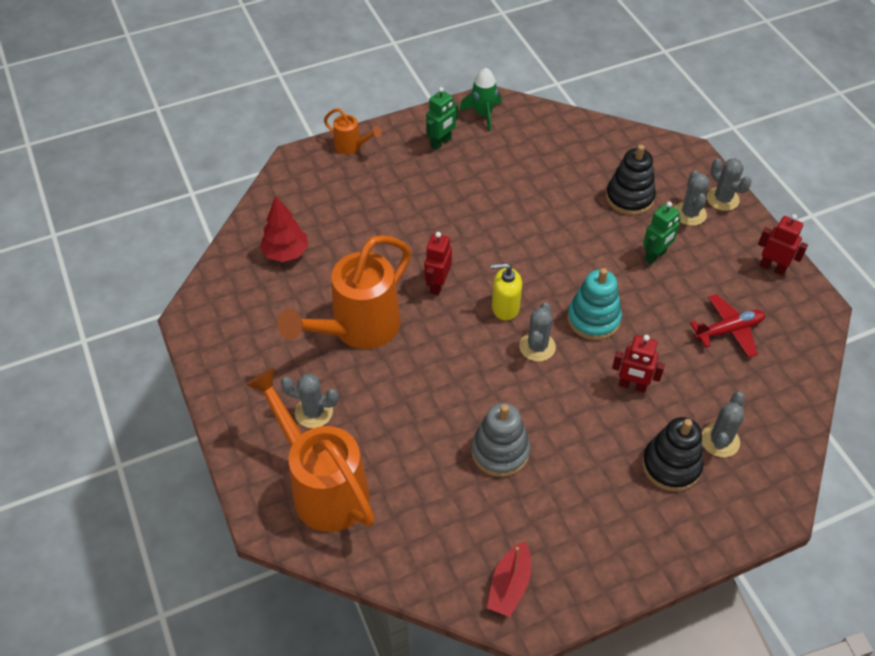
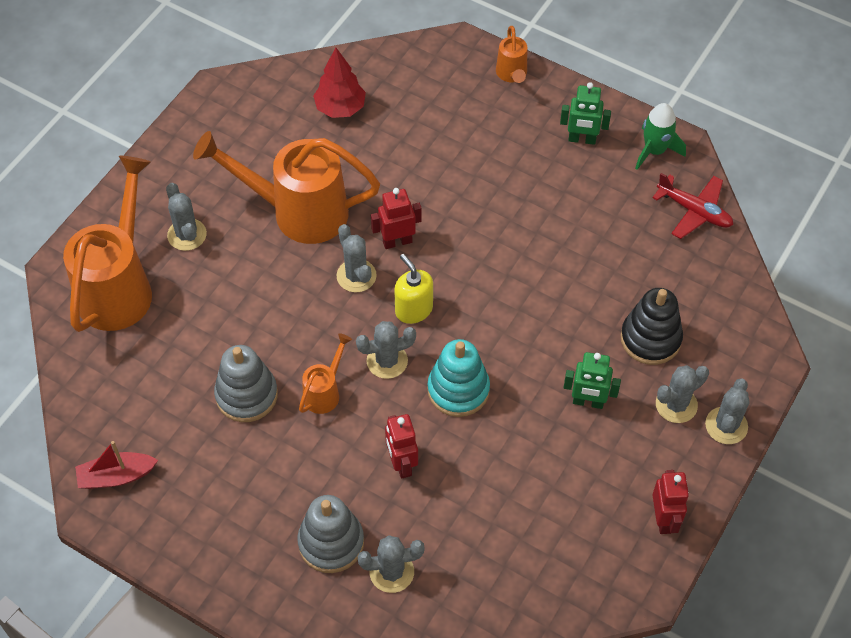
camera: 55 degrees right, 5 degrees up
(447, 325) = (356, 276): none -> grey cactus
(535, 399) = (324, 392): none -> orange watering can
(671, 465) = (331, 542): black stacking toy -> grey stacking toy
(728, 330) = (540, 516): red plane -> red plane (694, 211)

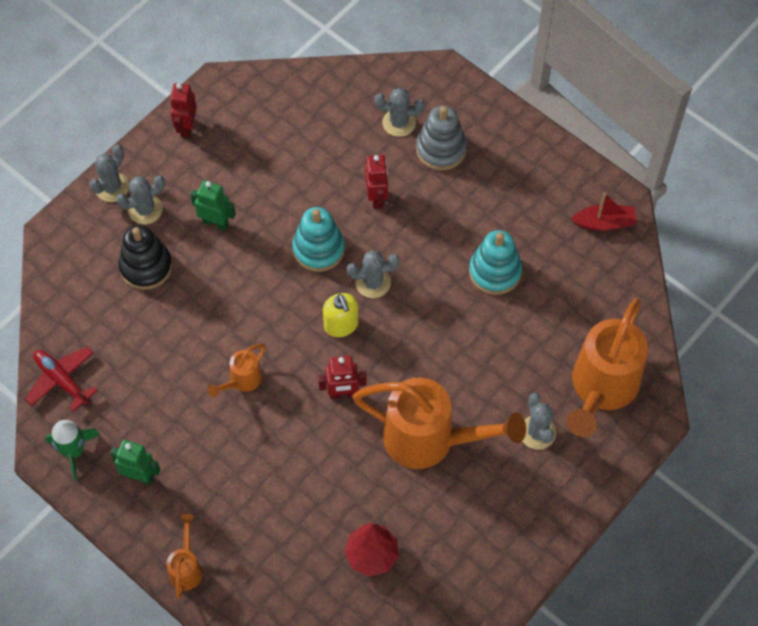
camera: 170 degrees left, 5 degrees up
(246, 395) = (495, 272): grey stacking toy -> turquoise stacking toy
(324, 392) = (429, 264): orange watering can -> orange watering can (242, 381)
(356, 276) = (386, 365): grey cactus -> none

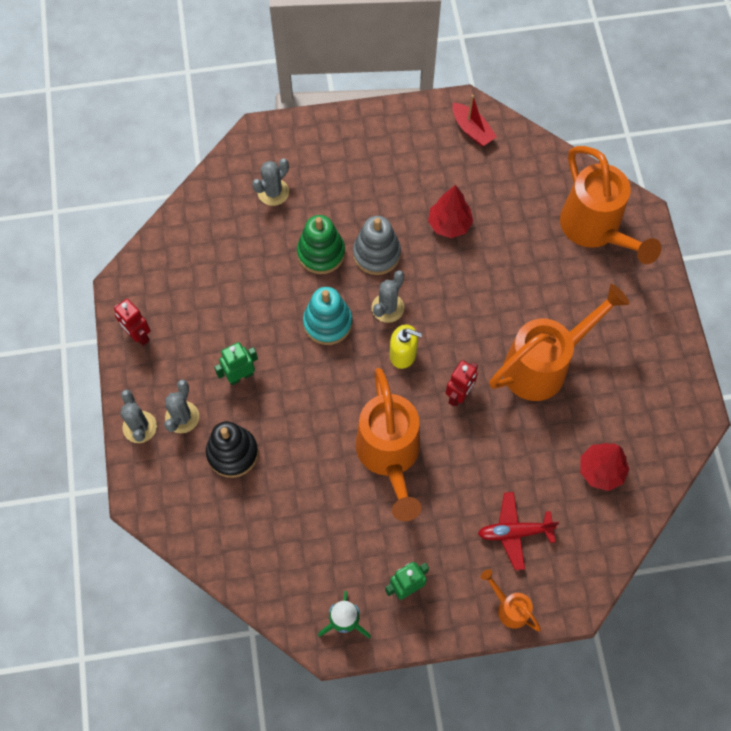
camera: 50 degrees left, 5 degrees up
(62, 380) = (275, 586): red plane -> red plane (514, 532)
(242, 381) = (389, 456): orange watering can -> orange watering can, size x2.17
(377, 198) = (321, 253): red robot -> green stacking toy
(441, 149) = (320, 182): grey stacking toy -> grey stacking toy (376, 254)
(495, 272) = (449, 224): turquoise stacking toy -> red tree
(537, 432) = (594, 293): grey cactus -> none
(604, 223) = (472, 130): red boat -> red boat turned 105 degrees clockwise

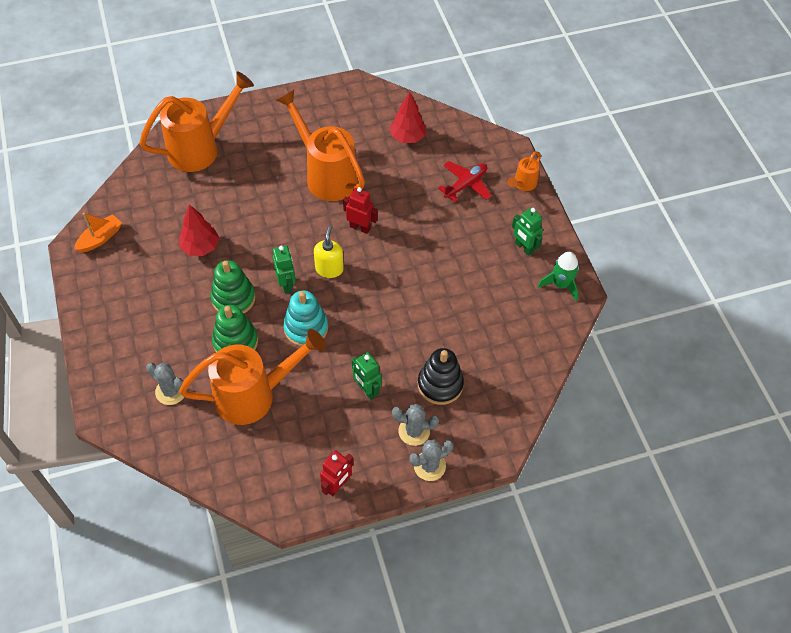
camera: 100 degrees left, 10 degrees down
(376, 254) = (233, 298): grey stacking toy -> green stacking toy
(387, 308) = (286, 284): grey cactus -> green robot
(389, 456) = (421, 269): orange watering can -> orange watering can (254, 395)
(472, 130) = (100, 238): red boat -> orange boat
(514, 532) = (465, 185): red plane -> red plane turned 120 degrees counterclockwise

